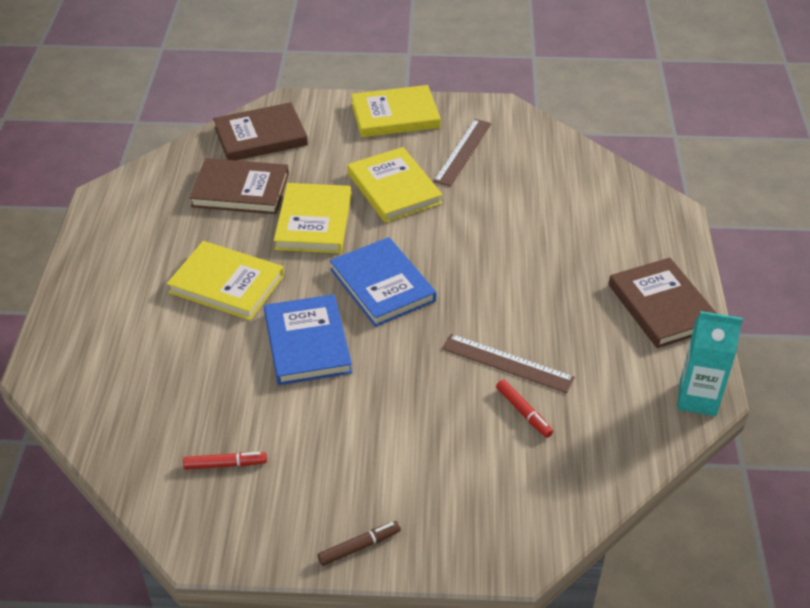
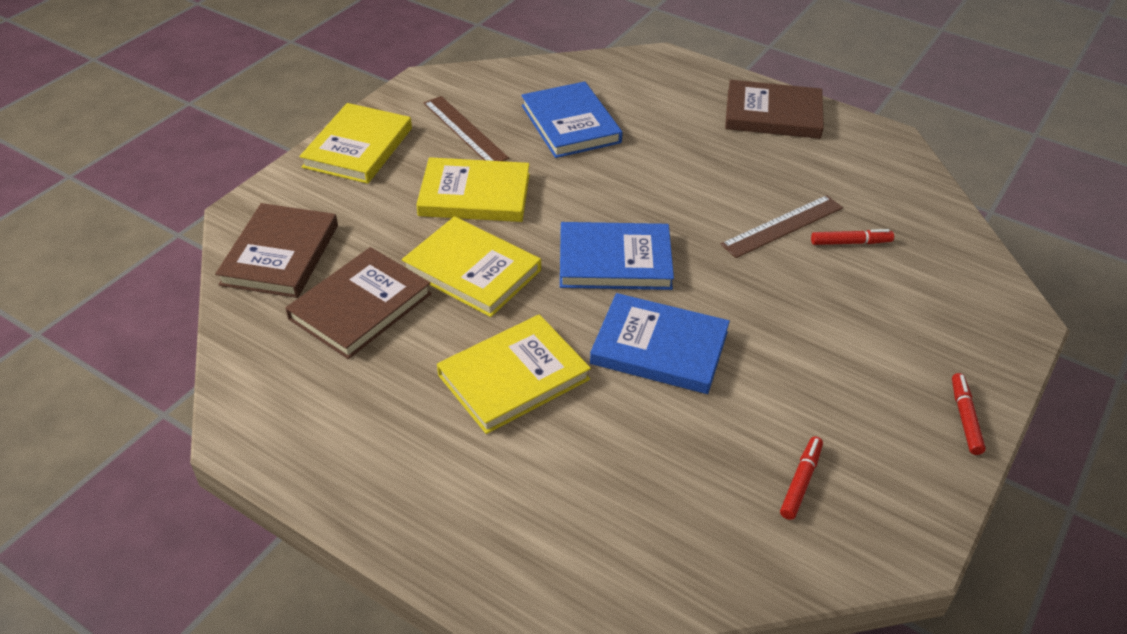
camera: 60 degrees left, 0 degrees up
(359, 547) = (965, 418): brown marker -> red marker
(525, 198) = (570, 124): none -> blue book
(697, 398) = (891, 145): turquoise carton -> none

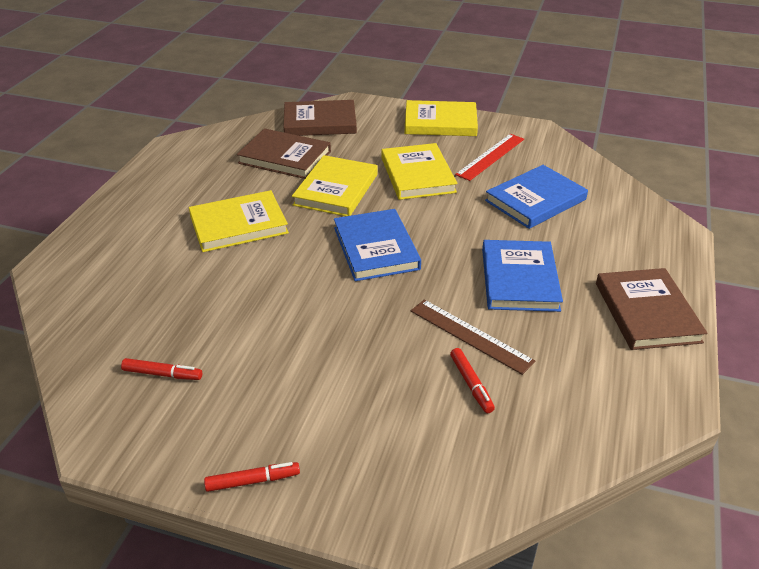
camera: 75 degrees right, 5 degrees down
(465, 130) = (490, 156): brown ruler -> red ruler
(513, 377) = (238, 225): yellow book -> yellow book turned 60 degrees counterclockwise
(659, 348) = (287, 284): blue book -> blue book (519, 279)

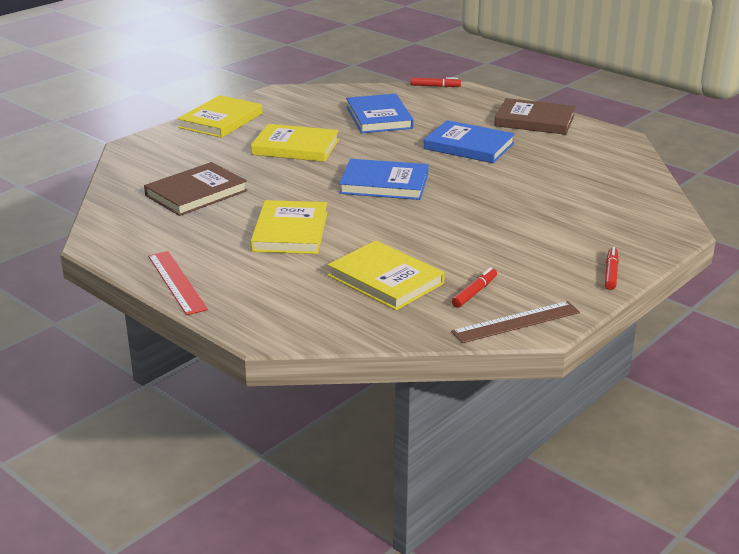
camera: 65 degrees left, 10 degrees down
(320, 122) = (149, 166): brown book -> none
(336, 189) = (280, 182): yellow book -> yellow book (385, 279)
(470, 335) = (516, 175): brown ruler -> brown ruler (516, 322)
(471, 384) = (564, 186): red marker -> red marker (435, 86)
(490, 156) = (300, 116): red ruler -> red ruler (177, 282)

